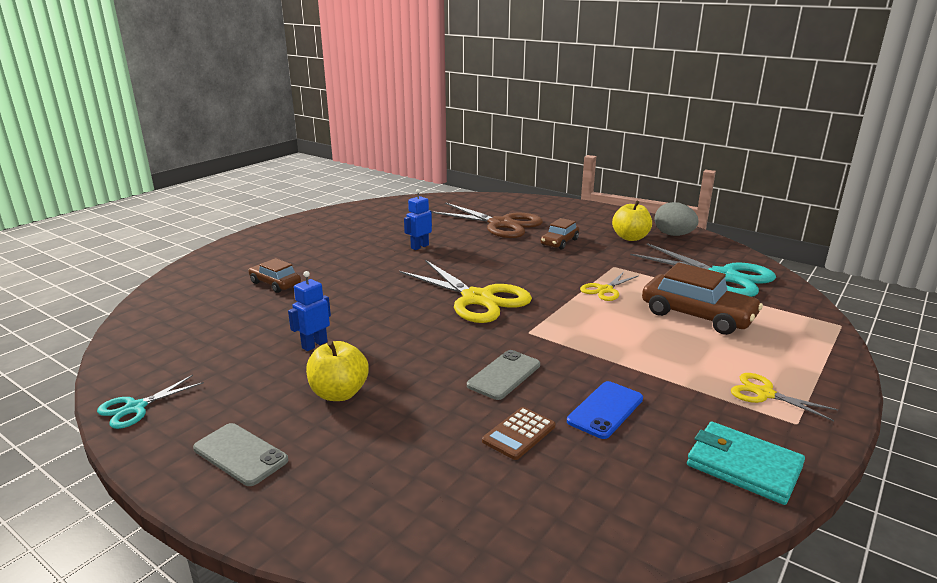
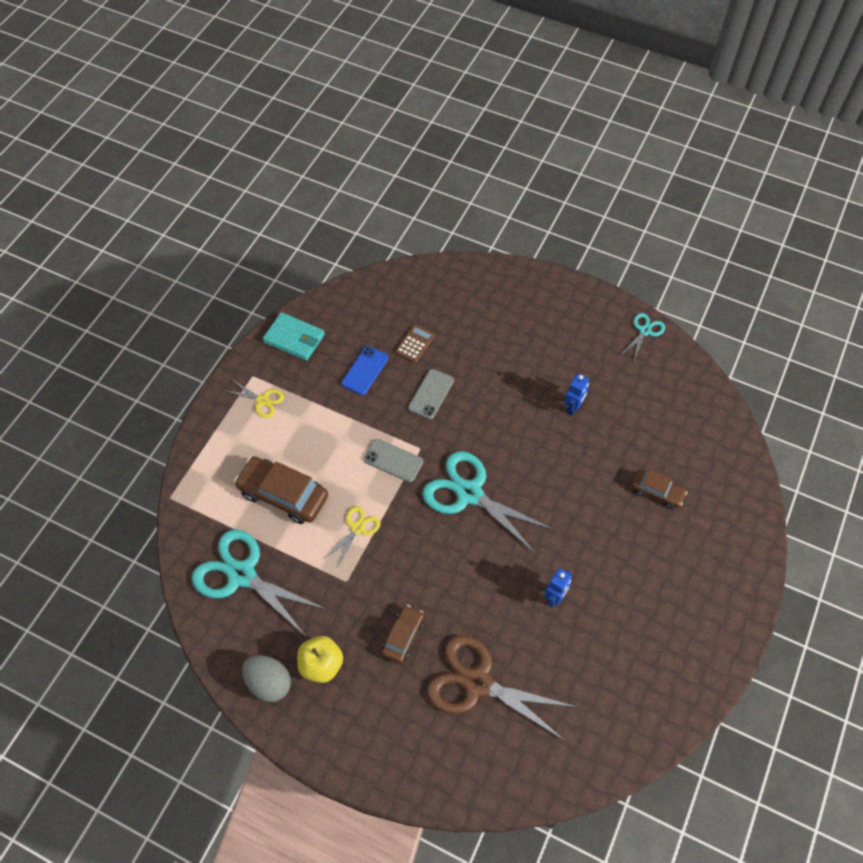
camera: 170 degrees right, 35 degrees up
(240, 454) = (560, 308): grey phone -> grey phone (393, 460)
(339, 393) = (531, 361): yellow apple -> none
(477, 299) = (469, 493): yellow scissors -> turquoise scissors

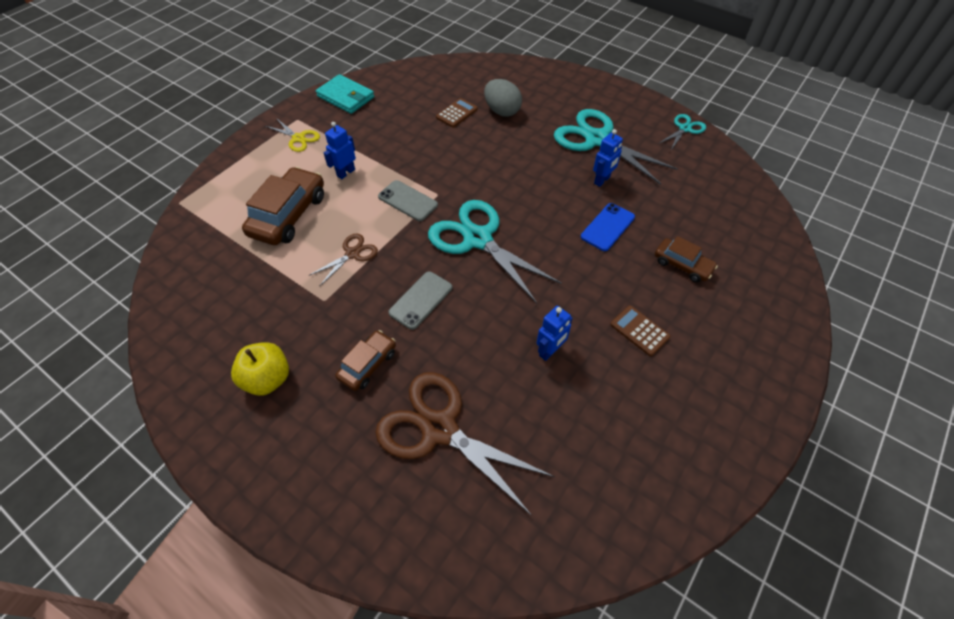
camera: 10 degrees right, 5 degrees down
(242, 575) = (219, 278): turquoise scissors -> turquoise scissors (597, 139)
(269, 683) = (203, 388): grey egg -> grey egg (502, 111)
(283, 495) = (288, 215): brown car -> brown car turned 75 degrees clockwise
(323, 436) = (346, 173): none -> blue robot
(357, 528) = (352, 254): yellow scissors -> brown scissors
(365, 370) = (403, 127): blue phone -> blue phone (607, 227)
(431, 394) = (461, 152): grey phone -> grey phone (421, 300)
(627, 565) = (639, 331): none -> brown calculator

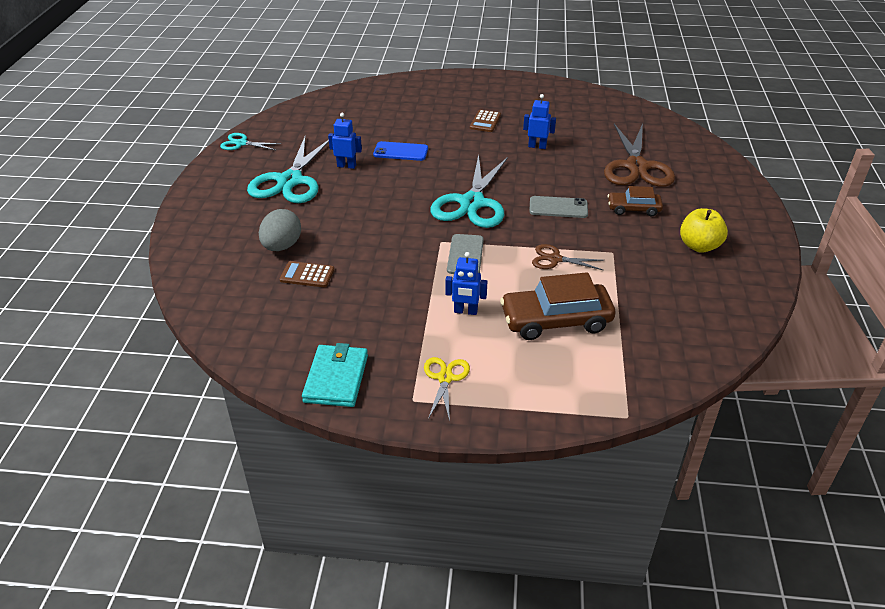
camera: 120 degrees left, 15 degrees down
(682, 265) = (411, 118): brown car -> none

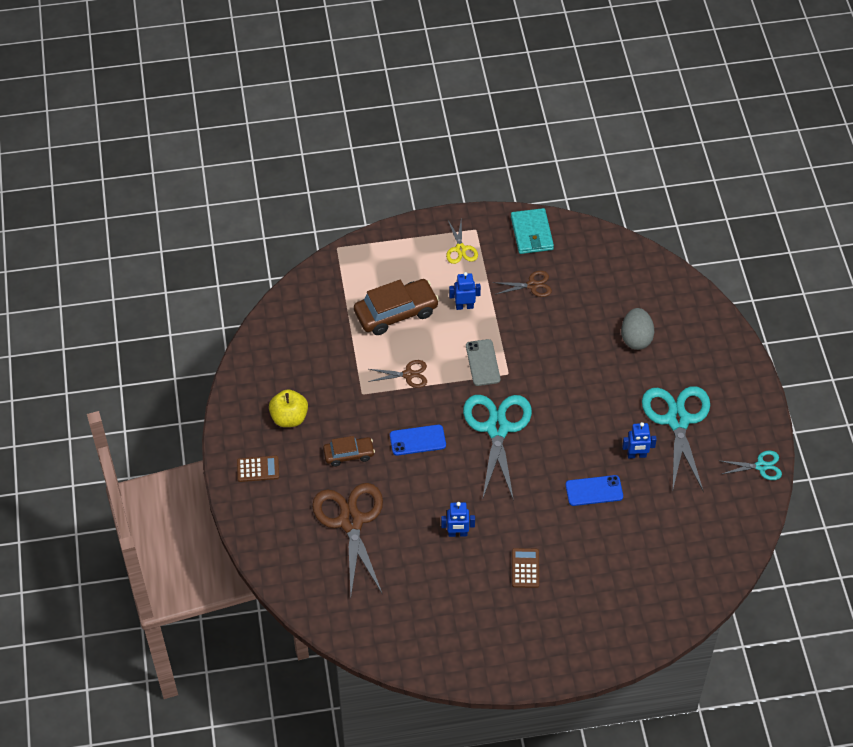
camera: 165 degrees right, 15 degrees up
(307, 275) = (599, 313): brown calculator -> brown calculator (258, 469)
(369, 317) = (532, 285): none -> brown scissors
(558, 207) = (417, 440): grey phone -> blue phone

